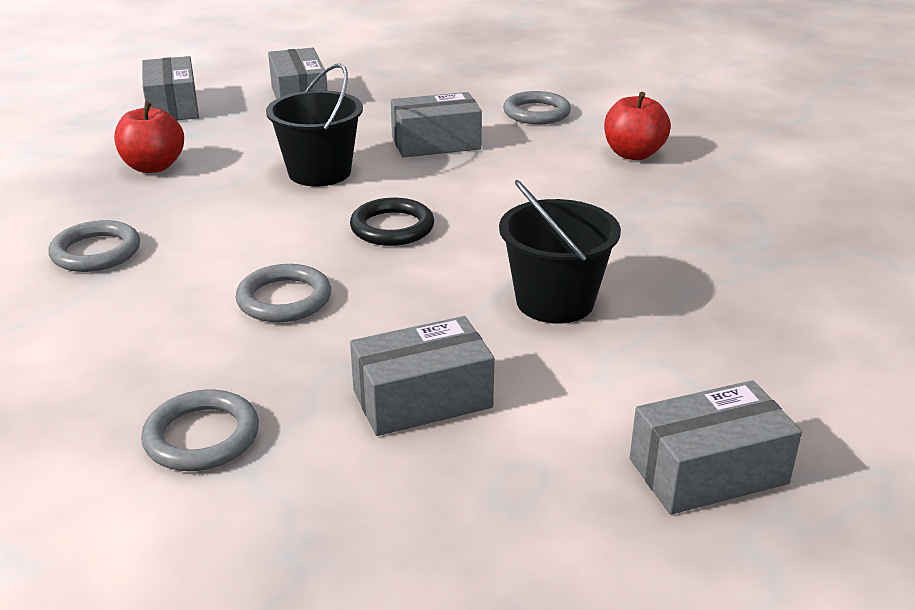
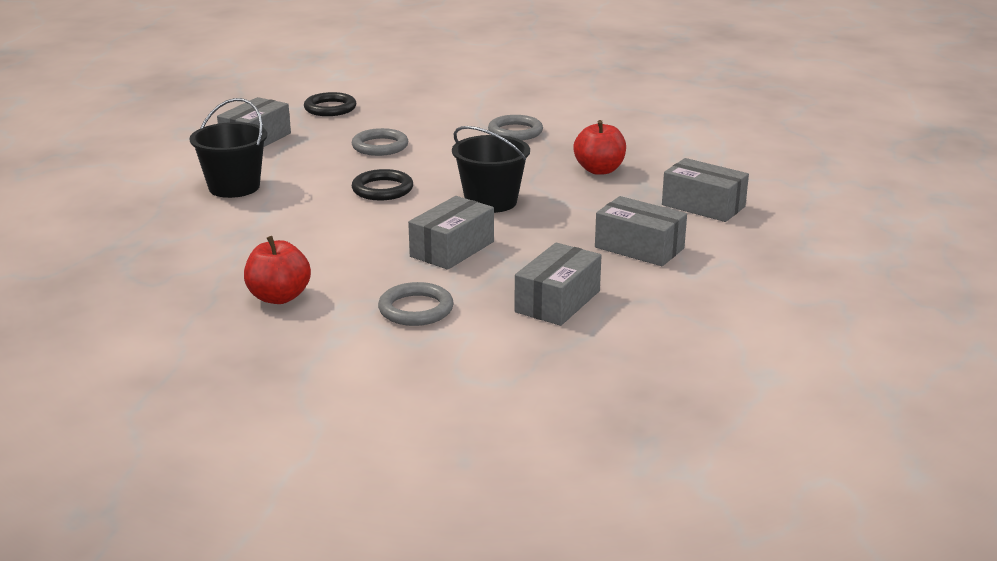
camera: 140 degrees right, 5 degrees down
(202, 436) = (330, 108): grey ring -> black ring
(708, 471) = (104, 156): grey box -> grey box (557, 301)

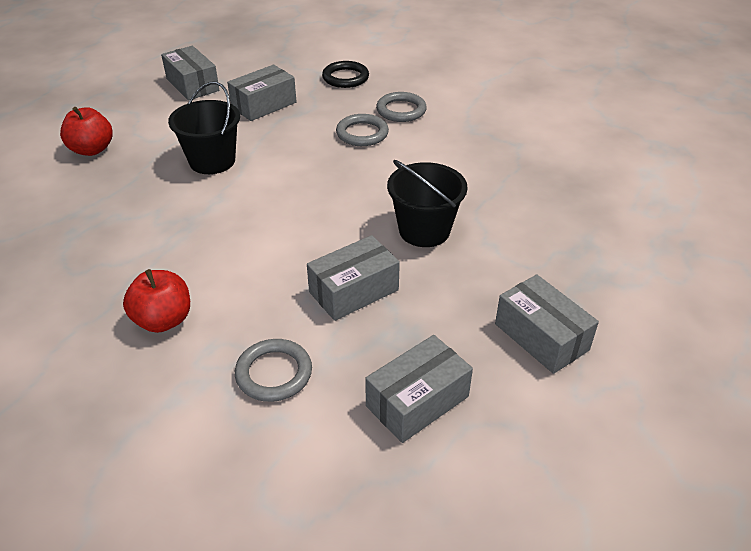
camera: 20 degrees right, 15 degrees up
(382, 189) = (334, 191): black ring -> none
(515, 132) = (494, 138): grey ring -> grey ring (401, 110)
(599, 170) = (551, 208): red apple -> red apple (92, 150)
(703, 206) = (638, 286): grey box -> grey box (192, 85)

